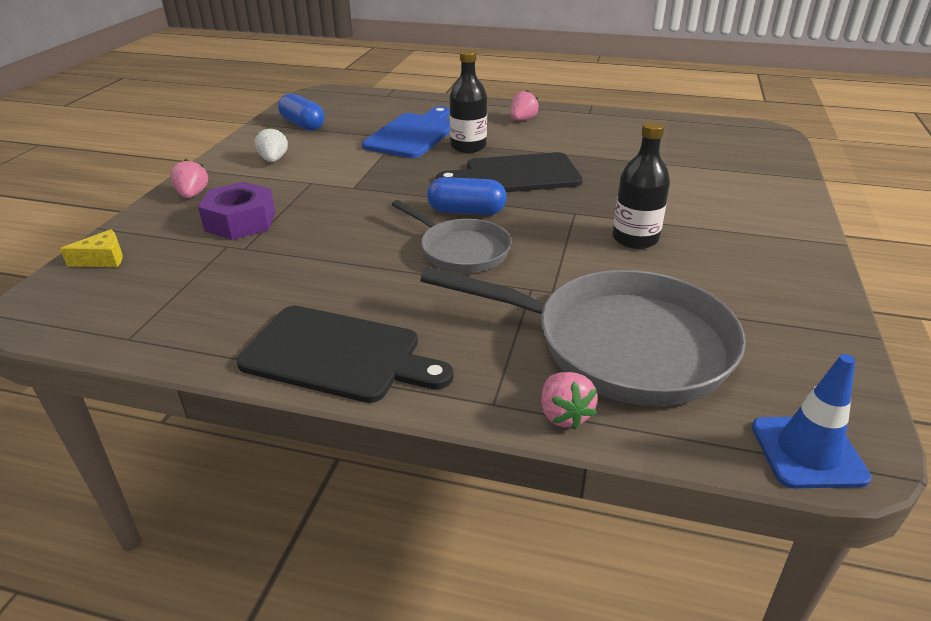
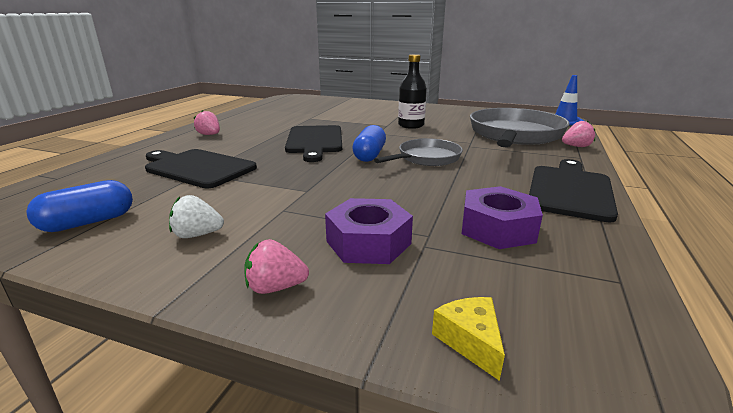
camera: 85 degrees left, 10 degrees down
(245, 285) = (497, 228): none -> purple nut
(413, 134) = (197, 168): blue cutting board -> black cutting board
(468, 146) = (249, 151): black bottle -> none

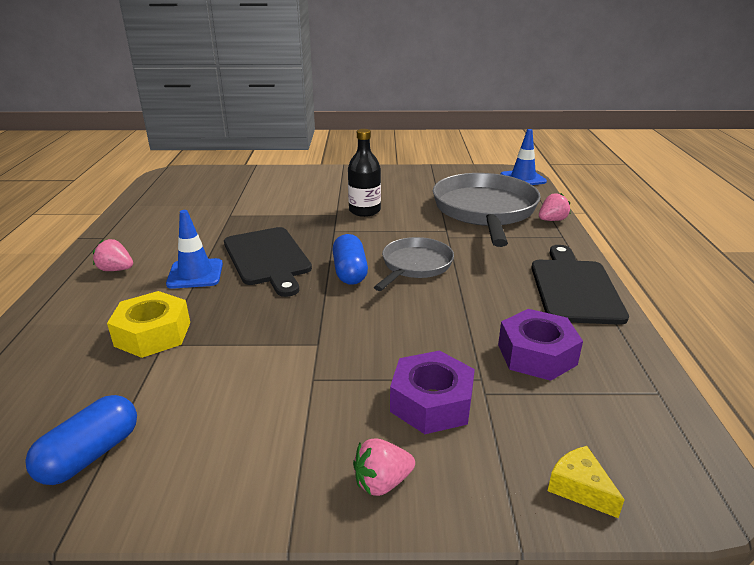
camera: 20 degrees left, 5 degrees up
(197, 168) = (153, 334): black cutting board -> yellow nut
(197, 235) = (245, 438): white strawberry -> none
(257, 143) = (195, 274): none -> blue traffic cone

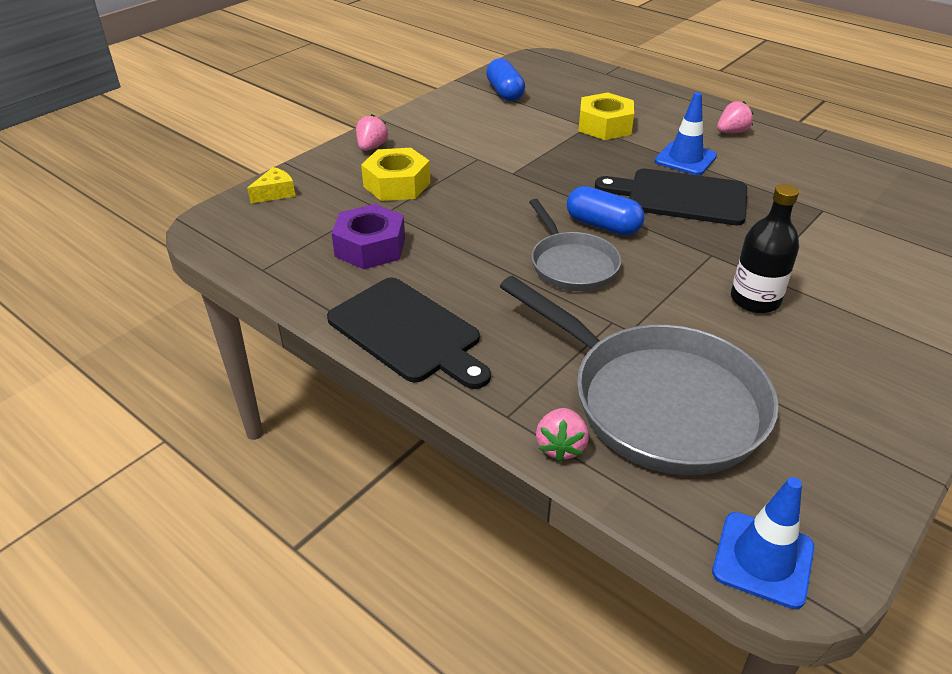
camera: 130 degrees right, 10 degrees up
(431, 402) = (396, 184): purple nut -> yellow nut
(579, 488) = (275, 193): yellow cheese -> yellow cheese turned 45 degrees counterclockwise

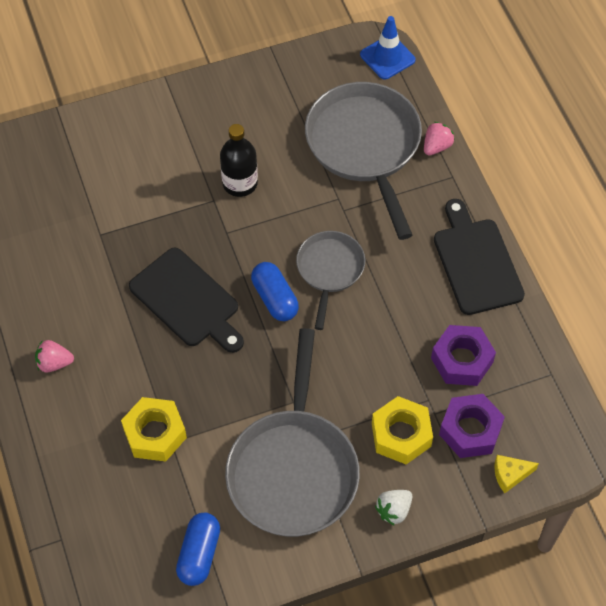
camera: 150 degrees left, 20 degrees up
(331, 206) = (470, 430): none -> purple nut
(371, 147) = (393, 510): pink strawberry -> white strawberry
(475, 142) = (293, 469): none -> grey pan
(685, 159) = (134, 346): blue traffic cone -> none

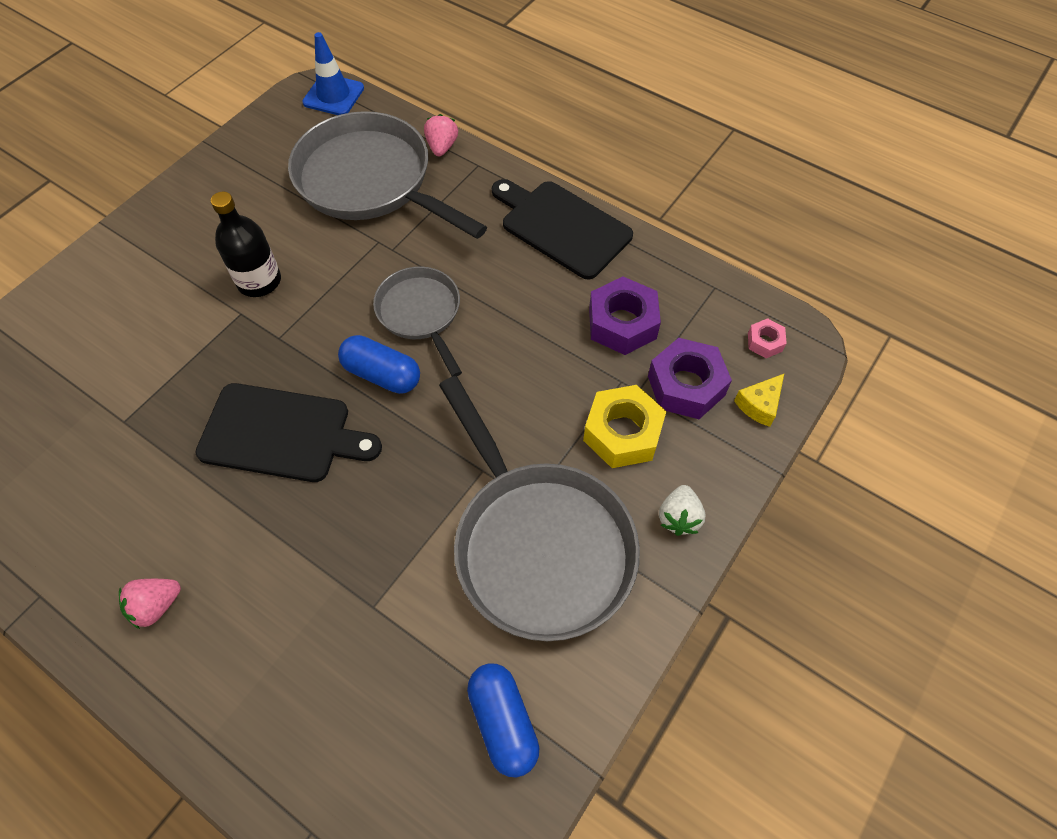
camera: 35 degrees left, 0 degrees up
(155, 434) = (345, 610): yellow nut -> none
(552, 435) = (764, 342): none -> pink nut

